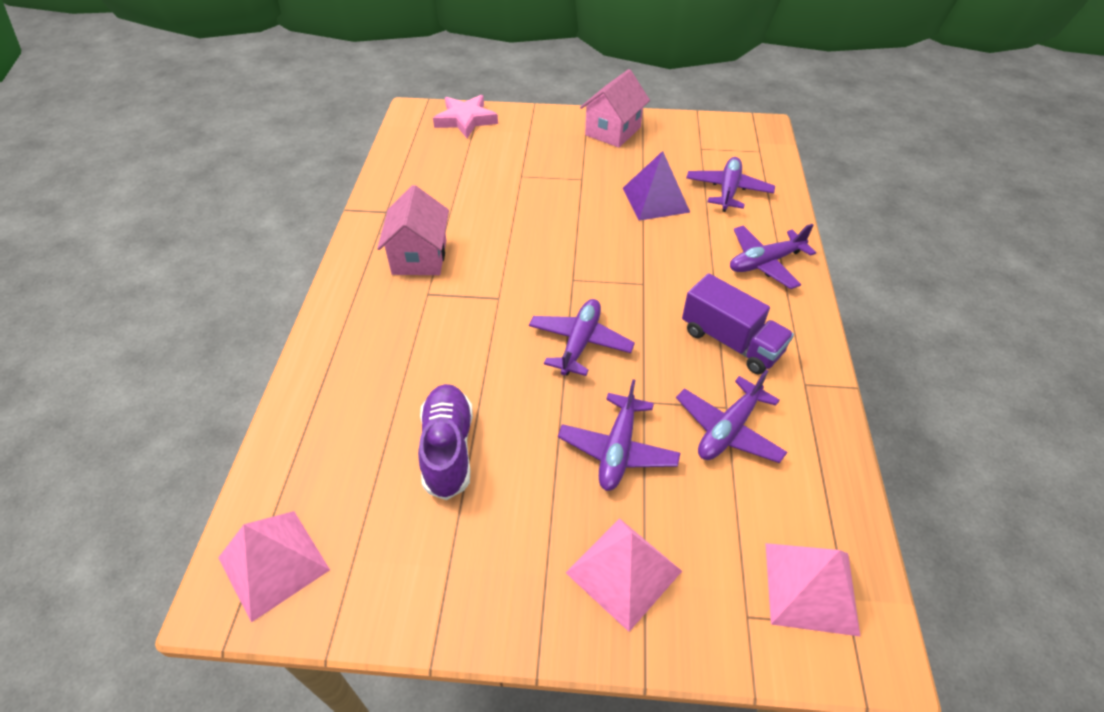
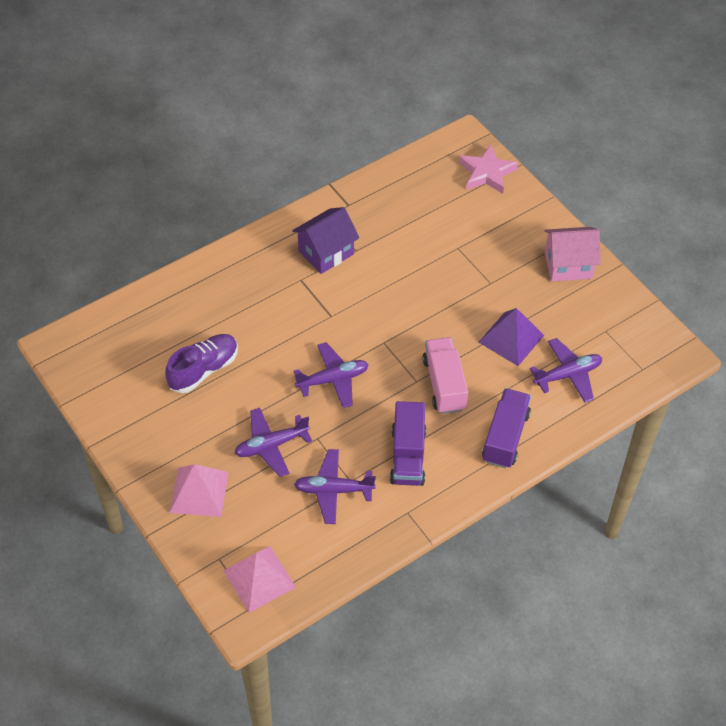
camera: 50 degrees right, 5 degrees up
(274, 563) = (84, 349): pink pyramid -> none
(419, 257) = (326, 252): pink house -> purple house
(666, 267) = (444, 384): none -> pink truck
(765, 263) = (505, 437): purple plane -> purple truck

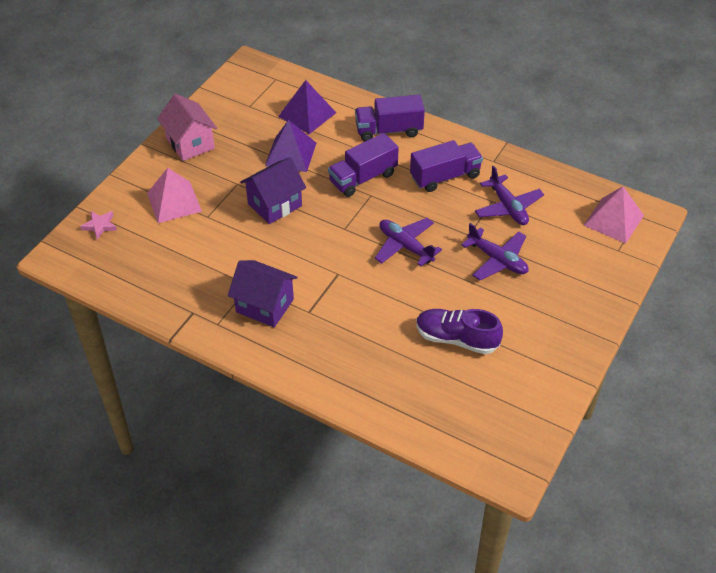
camera: 115 degrees left, 5 degrees down
(199, 492) = (574, 287): pink pyramid -> pink pyramid (174, 202)
(444, 384) = (363, 178): pink truck -> purple truck
(445, 301) = (275, 204): none -> purple house
(486, 173) = (100, 226): pink star -> pink star, size x0.58
(567, 375) = (307, 114): purple plane -> purple pyramid

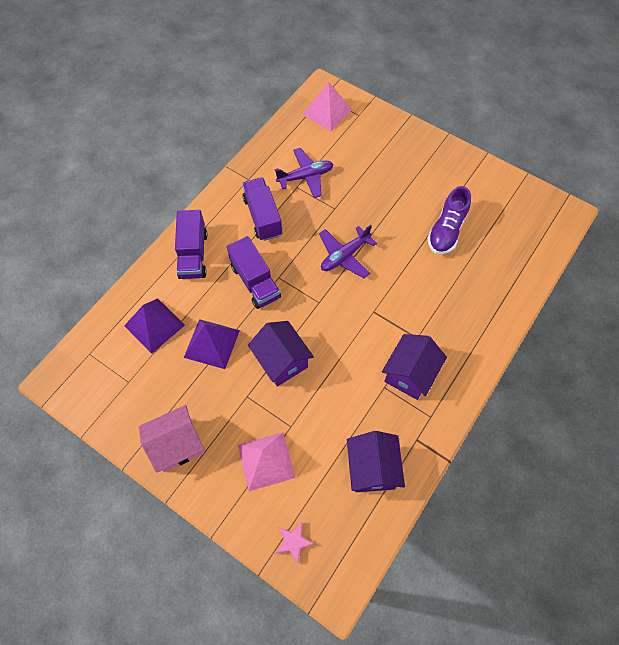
camera: 85 degrees left, 15 degrees up
(164, 278) = (372, 468): none -> purple house
(497, 260) = (364, 192): purple plane -> none

